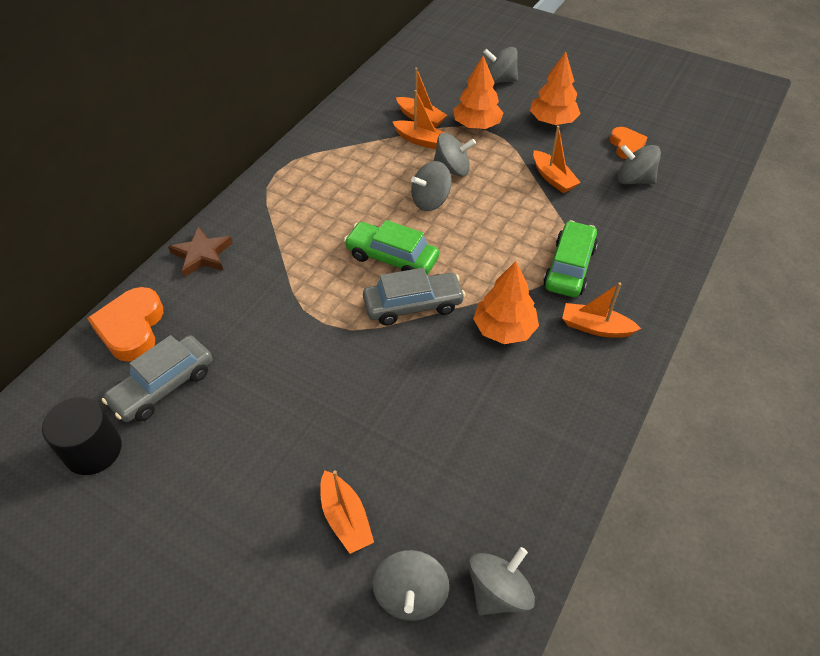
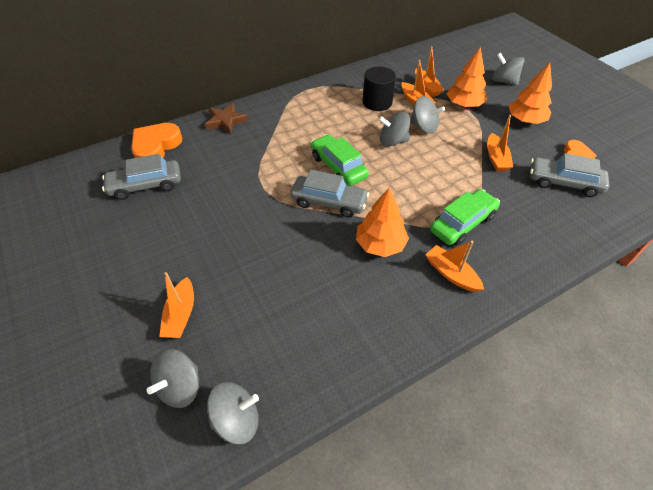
camera: 30 degrees right, 0 degrees up
(93, 450) = (83, 204): black cylinder -> black cylinder (377, 102)
(634, 180) = (563, 183): grey spinning top -> grey car

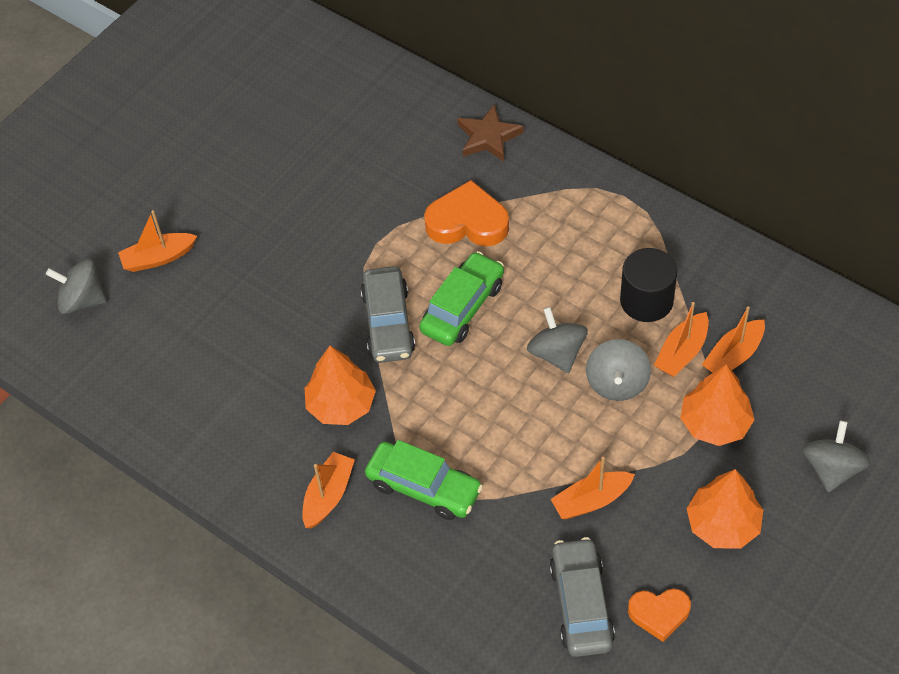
camera: 70 degrees right, 5 degrees up
(146, 185) = (321, 123): grey car -> none
(156, 146) = (394, 92): orange heart -> orange heart (467, 222)
(237, 420) = (68, 361): grey spinning top -> none

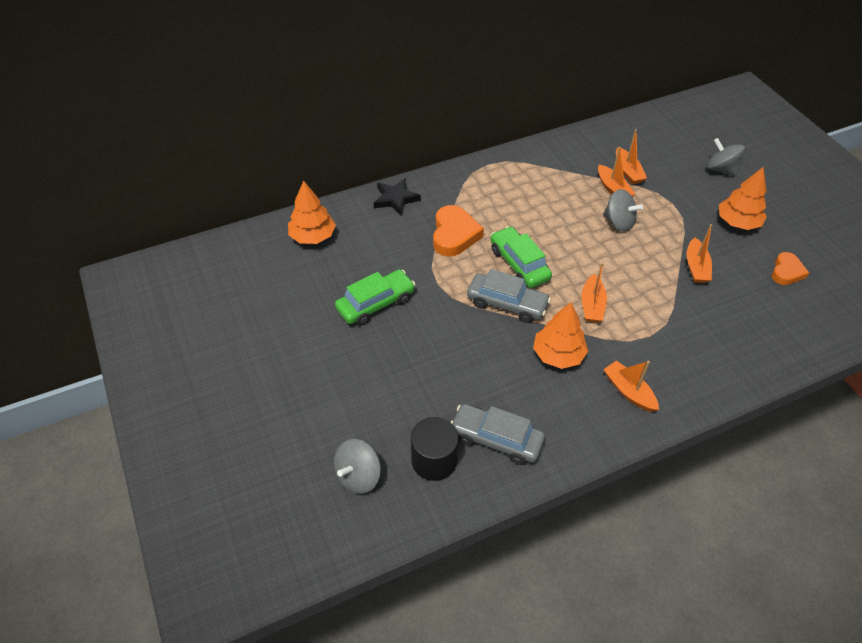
camera: 65 degrees left, 5 degrees down
(158, 258) = (356, 409): orange boat -> orange boat (592, 305)
(424, 487) = (647, 339): green car -> green car (376, 303)
(467, 222) = (454, 235): orange heart -> orange heart turned 150 degrees clockwise
(488, 137) = (395, 199): brown star -> black star
(557, 353) = (581, 238): grey spinning top -> none
(581, 604) = (767, 301): grey car -> grey car (496, 439)
(646, 300) = (568, 187): black cylinder -> black cylinder (434, 460)
(715, 423) = (669, 197): orange tree -> orange tree (313, 236)

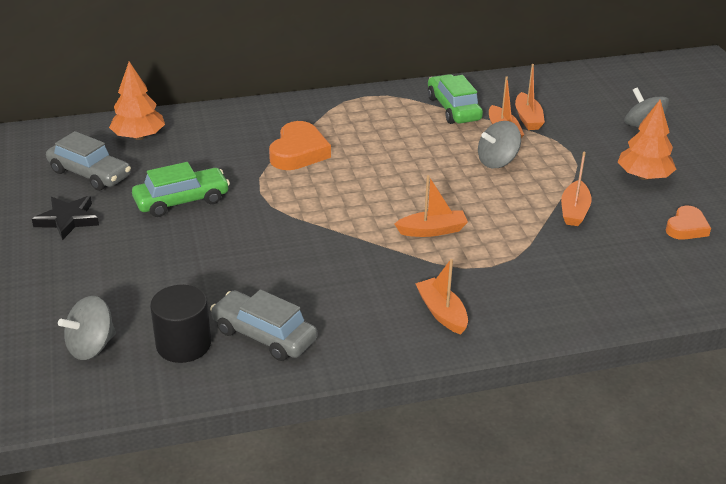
camera: 10 degrees right, 15 degrees down
(395, 199) = (246, 115): black star -> black star (67, 220)
(507, 304) = (332, 218): grey car -> grey car (90, 174)
(519, 264) = (362, 185): green car -> green car (453, 109)
(558, 355) = (371, 269): orange tree -> none
(592, 305) = (432, 230): orange boat -> orange boat turned 120 degrees counterclockwise
(618, 222) = (497, 161): grey spinning top -> grey spinning top turned 105 degrees clockwise

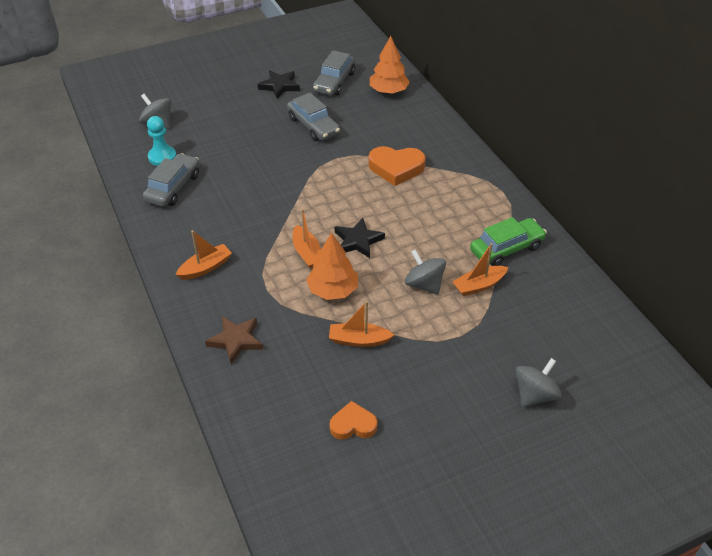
camera: 80 degrees right, 10 degrees up
(182, 201) = (313, 126): green car -> grey car
(183, 344) = (162, 157): black cylinder -> turquoise pawn
(420, 193) = (358, 241): none -> black star
(528, 118) = (512, 301): orange boat -> none
(571, 295) = (236, 340): none -> brown star
(643, 176) = (434, 393): orange tree -> orange tree (333, 290)
(686, 227) = (353, 425): orange heart -> orange heart turned 150 degrees clockwise

